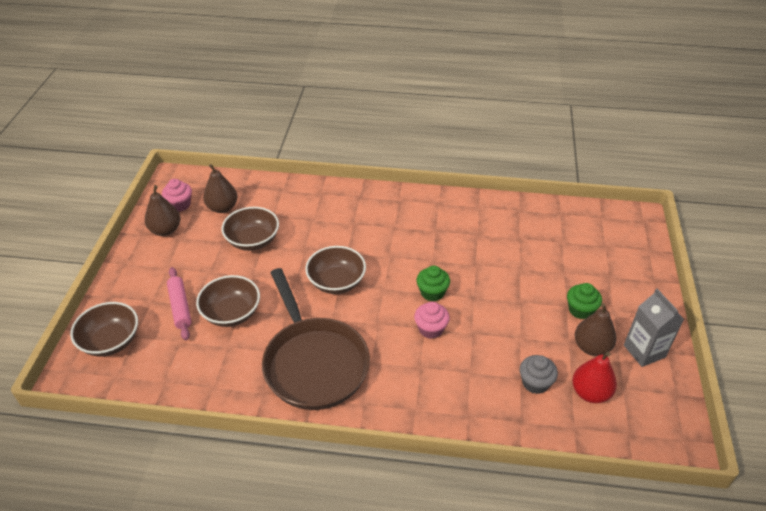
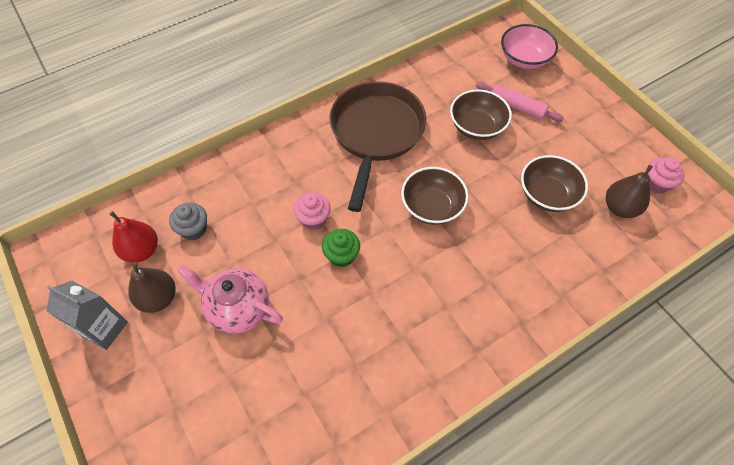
camera: 140 degrees right, 15 degrees up
(111, 341) = (524, 59): brown bowl -> pink bowl
(165, 230) = (625, 152): brown pear -> none
(314, 363) = (376, 133): brown pan -> brown pan turned 75 degrees clockwise
(533, 305) = (238, 308): none -> pink teapot
(580, 310) = (187, 336): green cupcake -> none

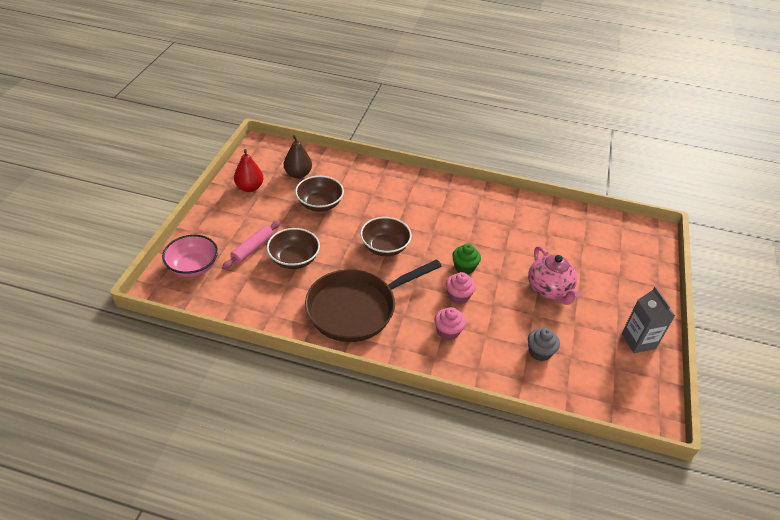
camera: 135 degrees left, 15 degrees down
(142, 250) = (585, 367): red pear -> red pear (249, 187)
(158, 298) = (593, 331): brown pear -> none
(517, 106) = (252, 248): pink rolling pin -> pink rolling pin turned 45 degrees clockwise
(656, 183) = (263, 167): pink cupcake -> pink cupcake (448, 331)

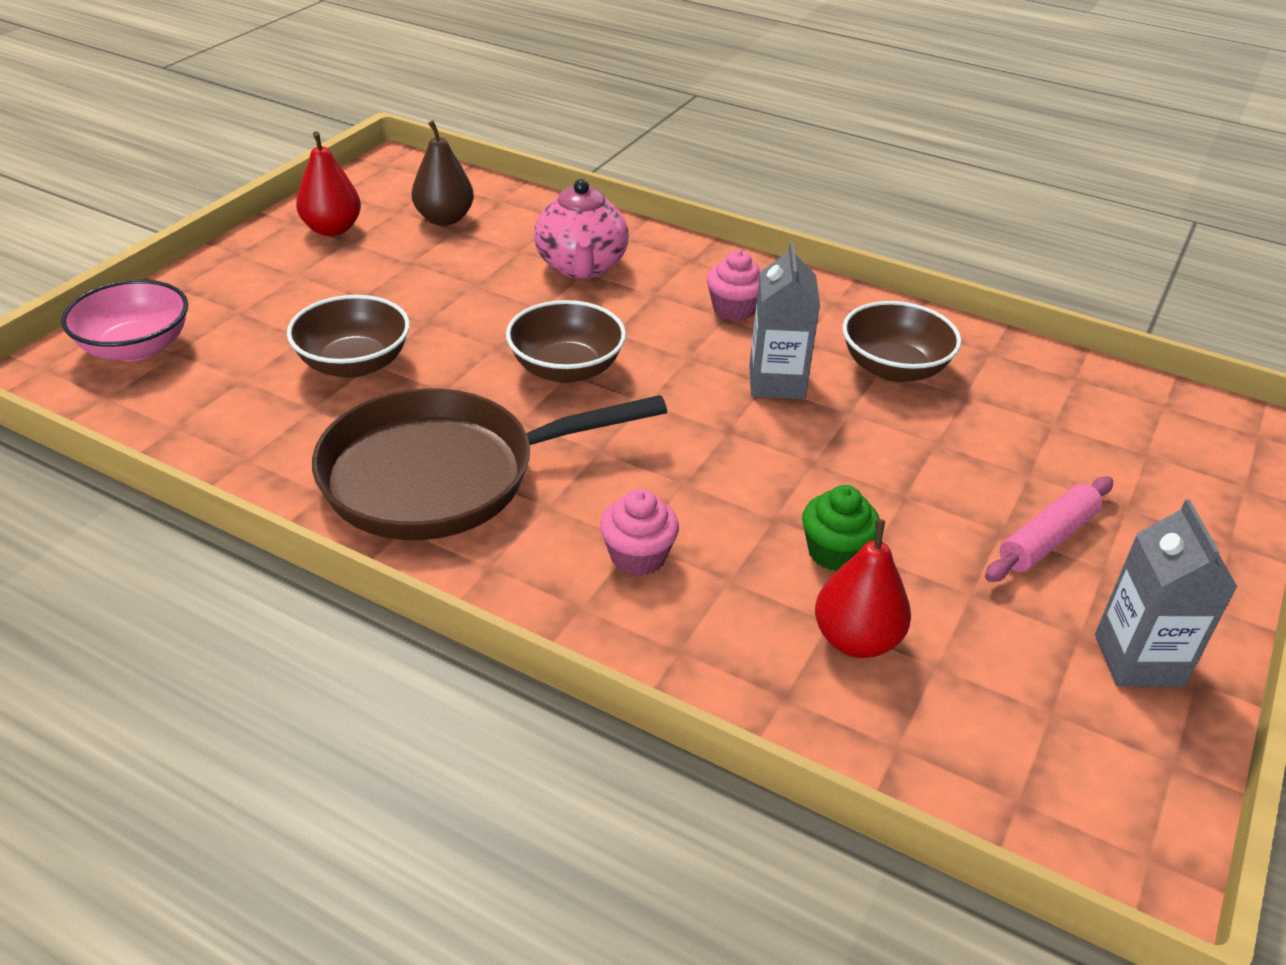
camera: 15 degrees right, 5 degrees down
(252, 248) = (277, 332): pink rolling pin -> pink rolling pin (1047, 539)
(319, 204) = (462, 274): brown bowl -> brown bowl (894, 368)
(458, 296) = (695, 488): pink cupcake -> pink cupcake (734, 309)
(464, 267) = (735, 432): green cupcake -> green cupcake (835, 552)
(472, 240) = (776, 382): none -> grey carton
(539, 352) = (856, 640): grey cupcake -> red pear
(549, 290) = (930, 509): pink teapot -> pink teapot (581, 267)

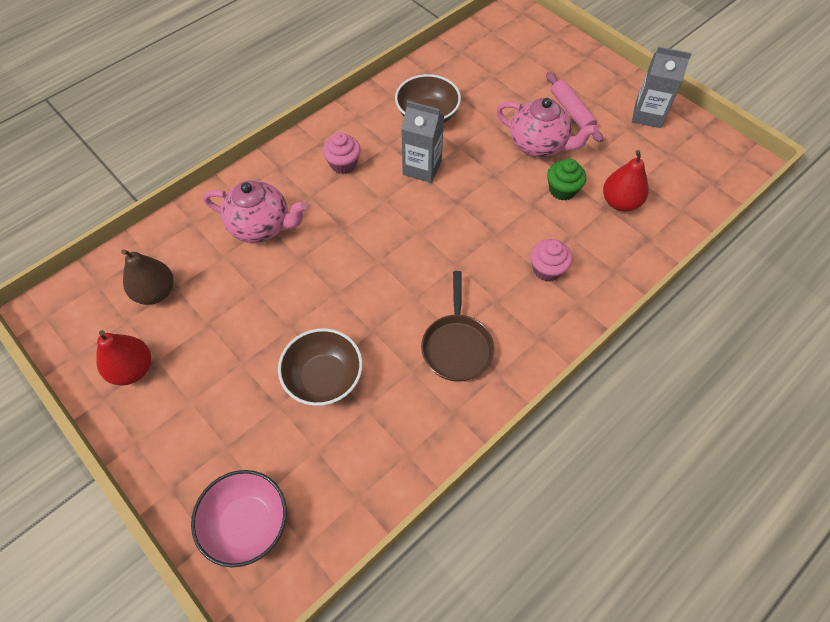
camera: 70 degrees left, 20 degrees up
(442, 475) = (457, 346): brown pan -> brown pan, size x0.57
(566, 369) = (373, 262): brown bowl -> none
(925, 506) = (539, 145): none -> pink teapot

